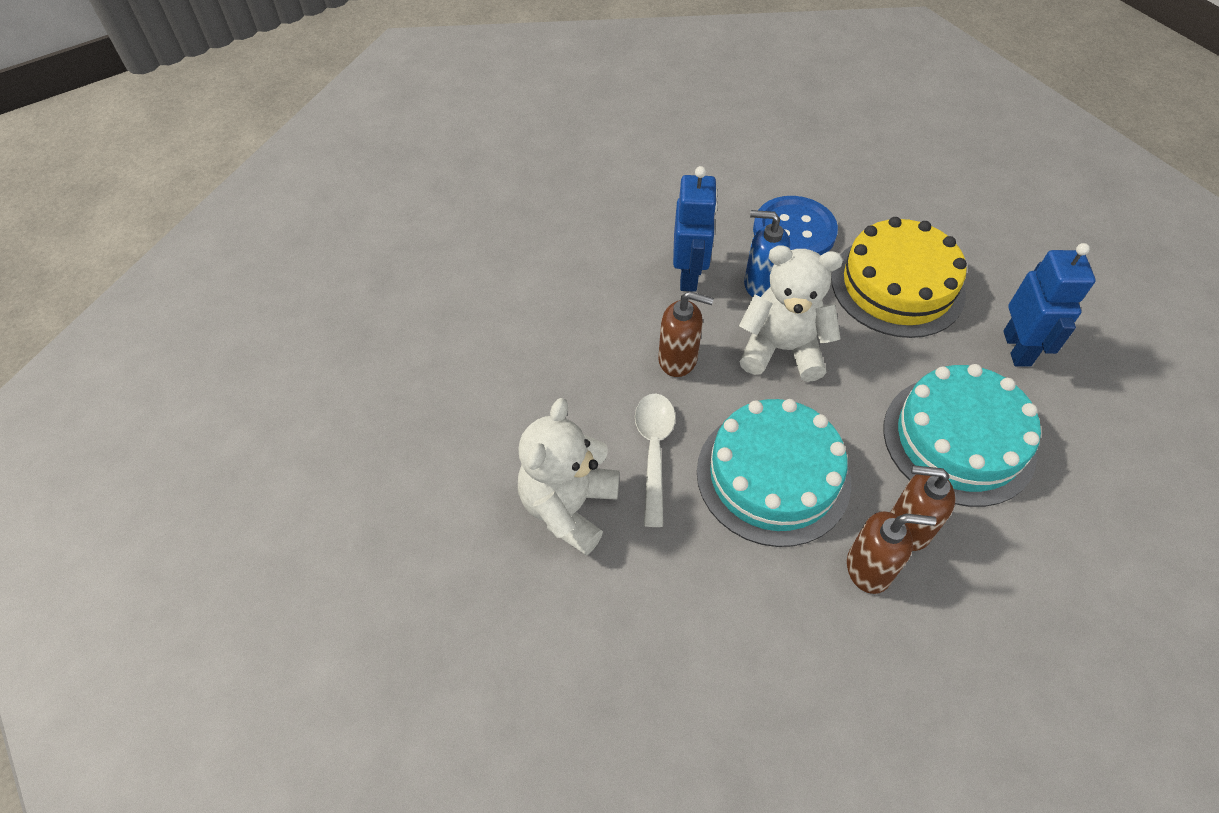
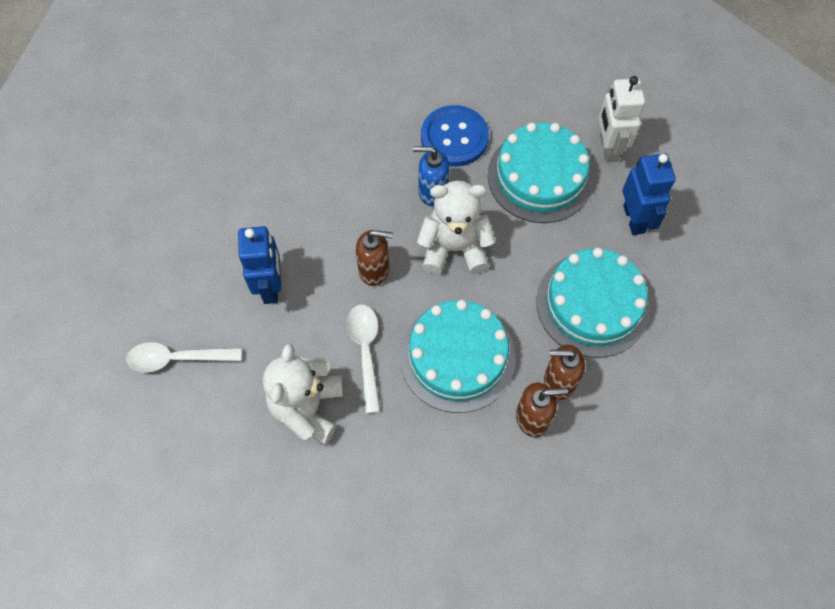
camera: 10 degrees left, 10 degrees up
(416, 424) = (177, 358): none -> white spoon
(689, 275) = (374, 192): blue robot -> blue robot (271, 287)
(897, 286) = (540, 176): yellow cake -> turquoise cake
(985, 266) = (608, 148): none -> white robot

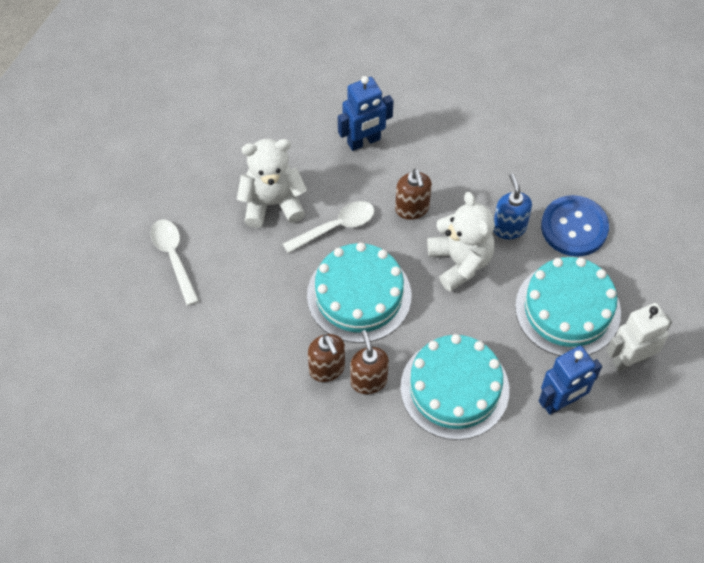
camera: 70 degrees right, 5 degrees down
(177, 358) = (277, 103): white spoon -> white spoon (173, 258)

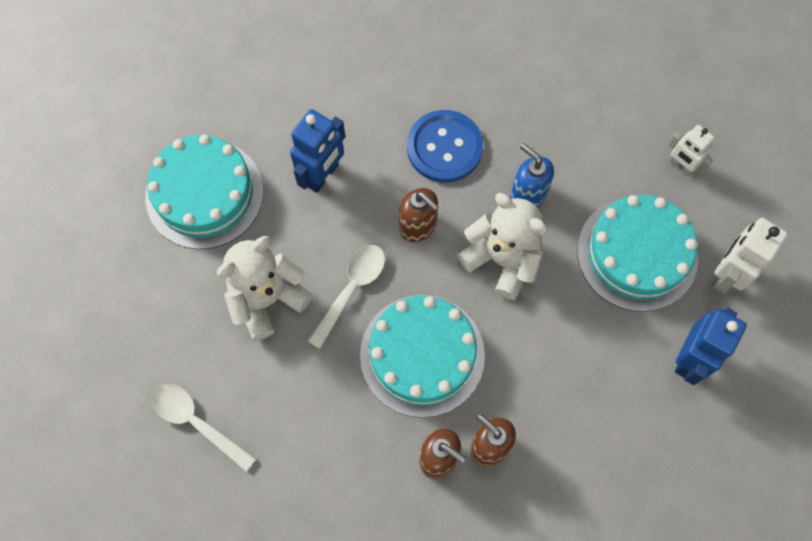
camera: 30 degrees left, 10 degrees up
(454, 388) = (580, 404): turquoise cake -> turquoise cake (204, 194)
(574, 227) = (590, 160): blue button -> blue button (444, 147)
(644, 266) = (680, 166): none -> white robot

